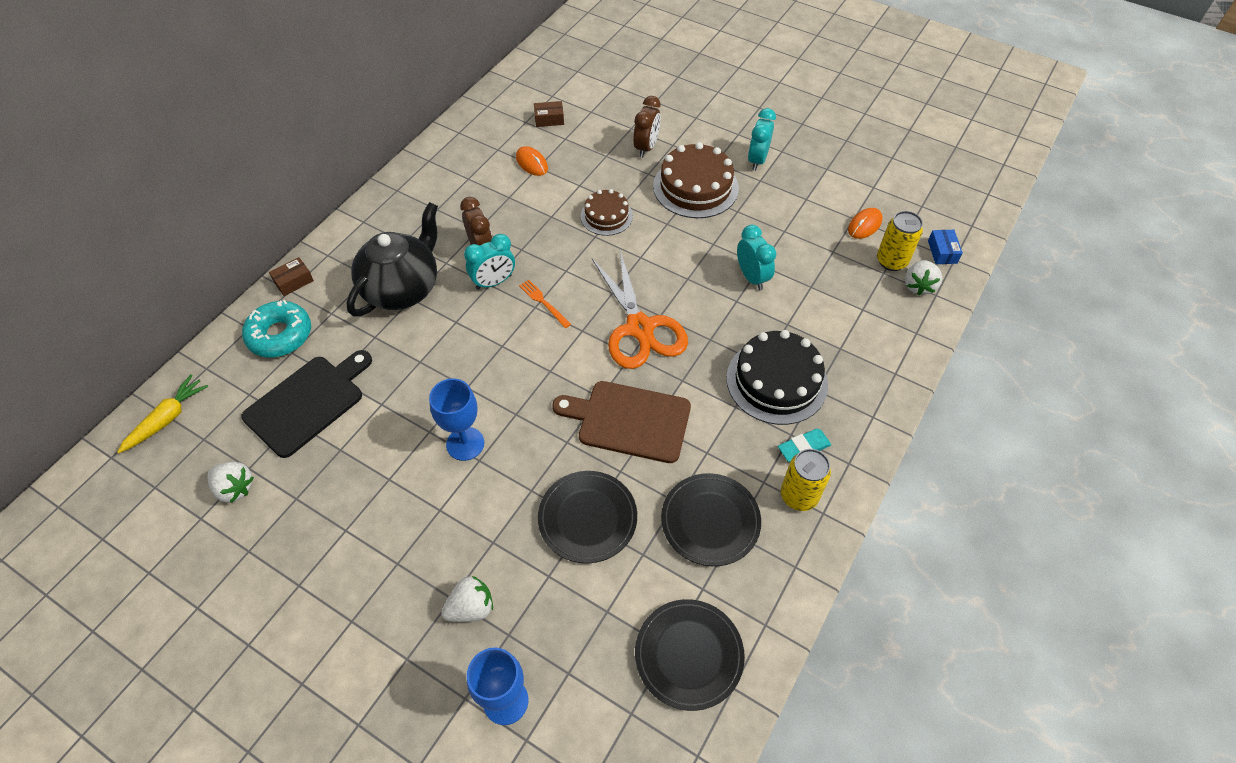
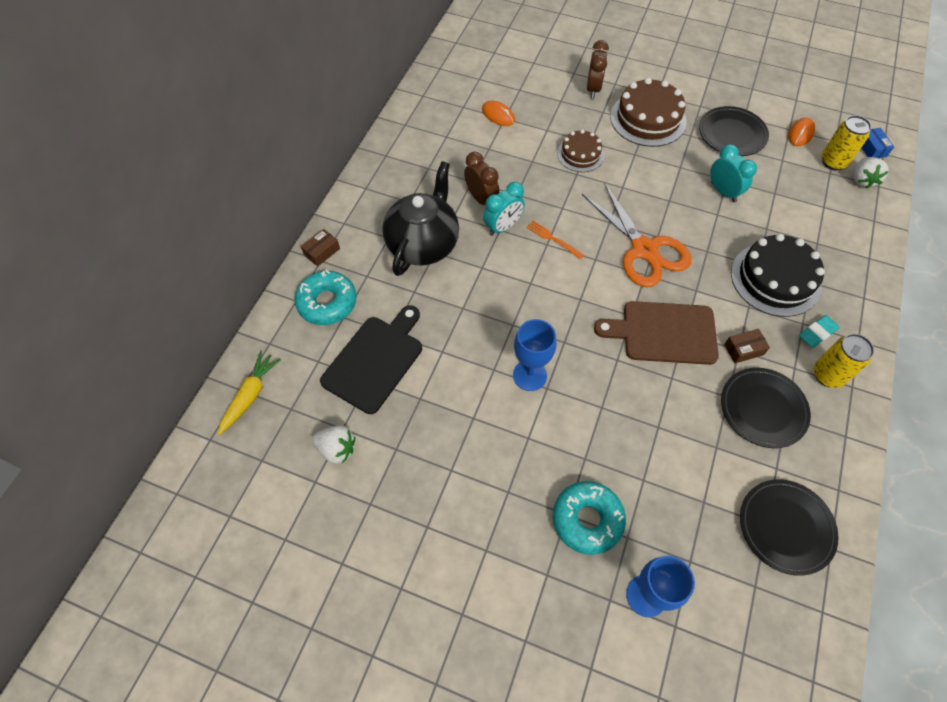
camera: 10 degrees left, 5 degrees up
(471, 608) = (587, 520): white strawberry -> turquoise donut
(549, 119) = (499, 74): brown box -> brown box (743, 349)
(587, 518) = (659, 424): black plate -> black plate (732, 134)
(757, 160) = (692, 88): turquoise clock -> none

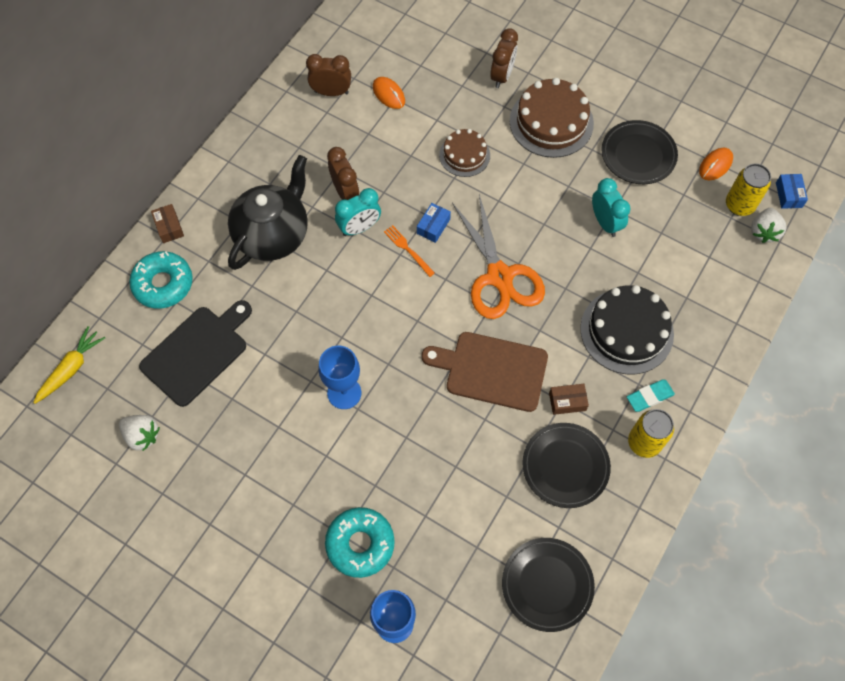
camera: 10 degrees right, 5 degrees up
(322, 252) = (169, 227): brown box -> brown box turned 75 degrees counterclockwise
(446, 120) = (331, 92): none -> brown clock
(570, 216) = (433, 226): none -> blue box

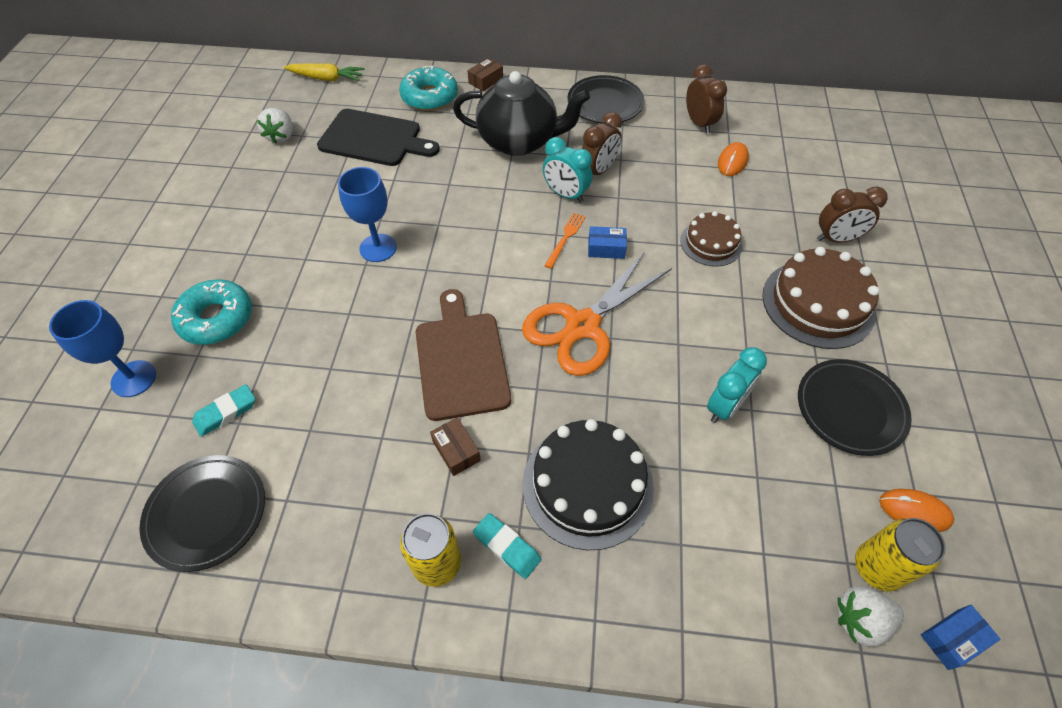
camera: 65 degrees right, 10 degrees down
(463, 555) = (226, 412): none -> turquoise eraser
(565, 466) = (369, 479): black plate -> black plate (605, 104)

